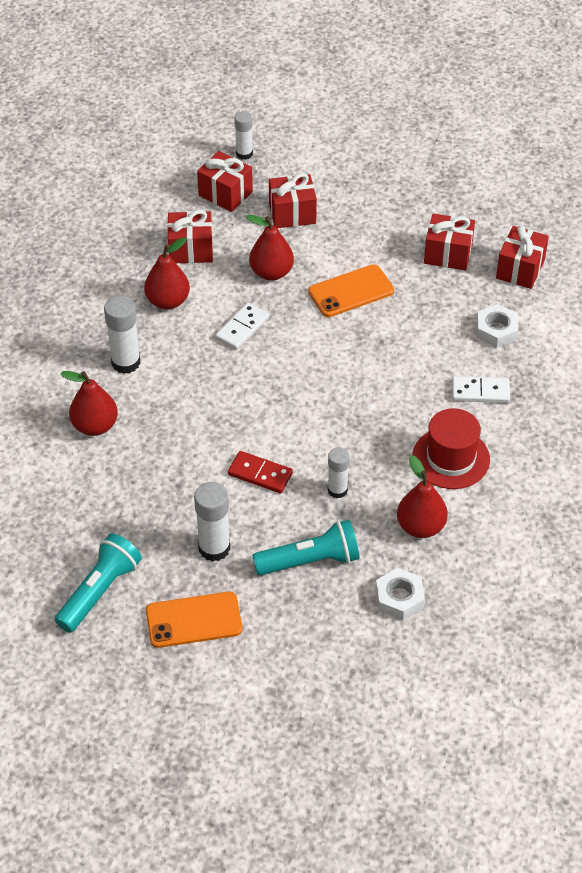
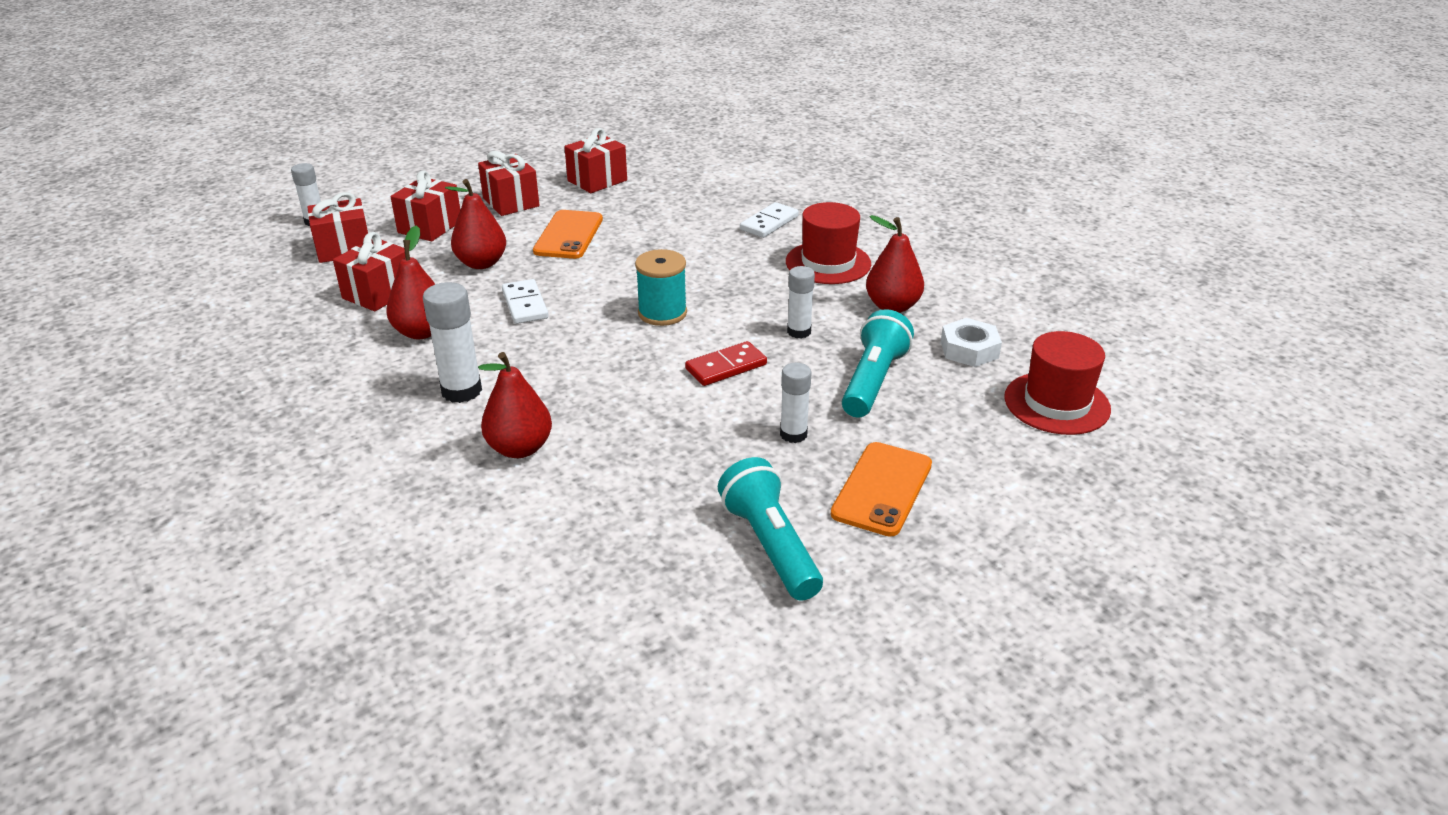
camera: 55 degrees left, 15 degrees down
(214, 548) = (793, 434): white glue stick -> white glue stick, size x0.65
(295, 404) = (662, 313): none -> turquoise spool
(370, 676) = (1056, 403): none -> red hat
(496, 330) = (711, 192): white nut -> none
(520, 269) = (661, 160): red gift -> red gift (511, 202)

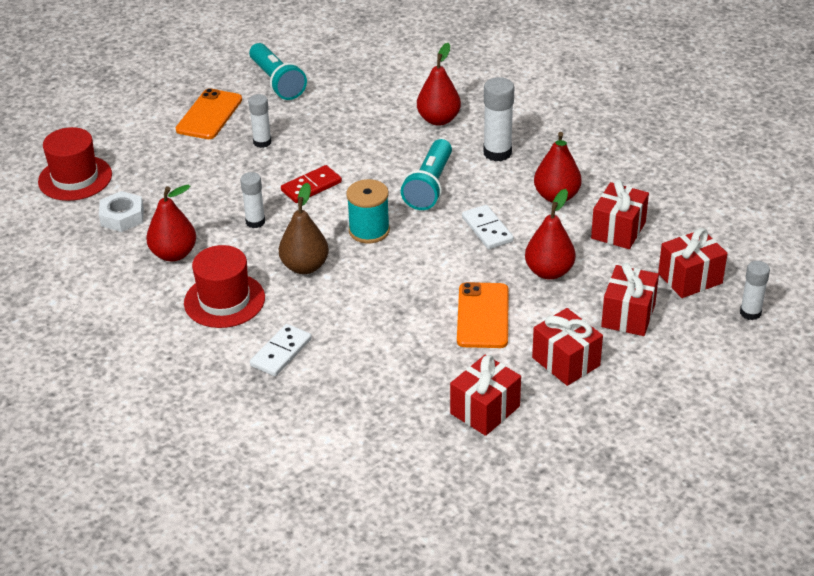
camera: 175 degrees right, 5 degrees up
(741, 285) = (305, 266): none -> brown pear
(873, 381) = (203, 184): turquoise flashlight -> turquoise flashlight (430, 186)

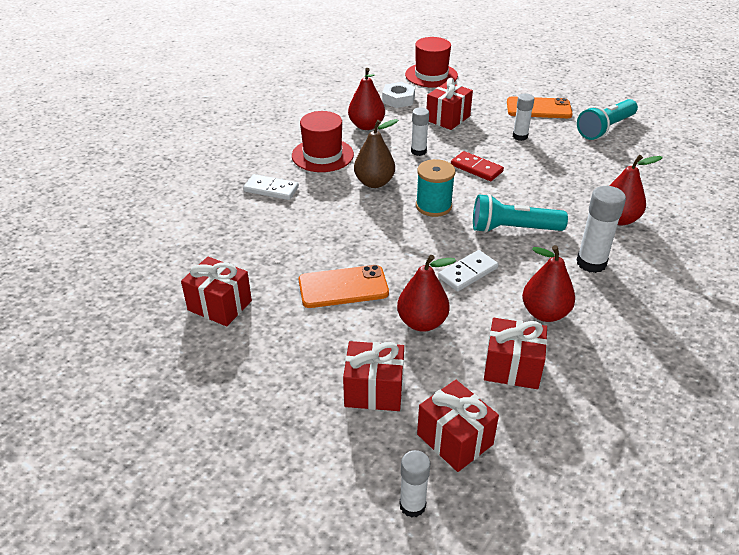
camera: 75 degrees right, 0 degrees up
(566, 361) = (292, 350): red gift -> red gift (448, 118)

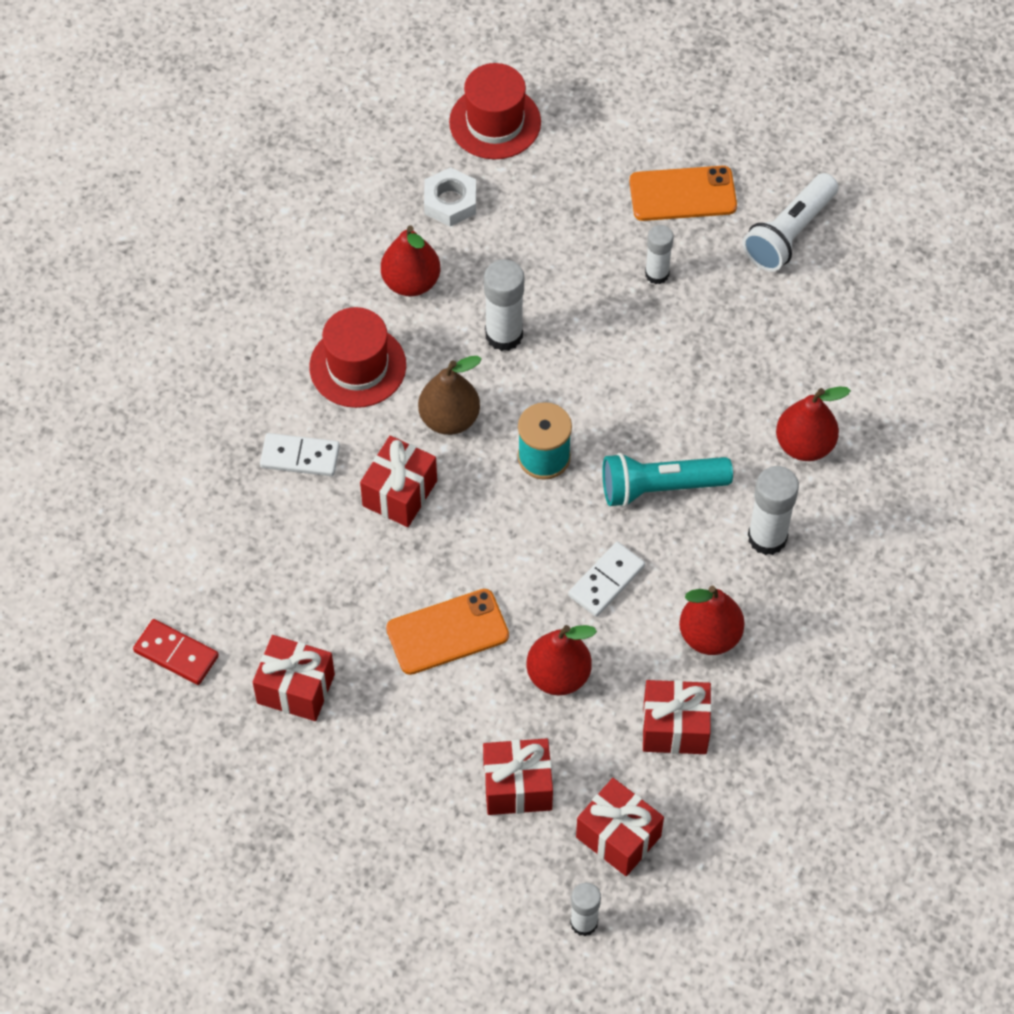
camera: 10 degrees left, 20 degrees up
(418, 151) = (504, 335): white glue stick -> white glue stick, size x1.54
(448, 118) = (538, 242): red gift -> red gift (400, 493)
(476, 168) = (596, 363): red domino -> red domino (176, 654)
(605, 129) = (789, 234): turquoise flashlight -> white flashlight

